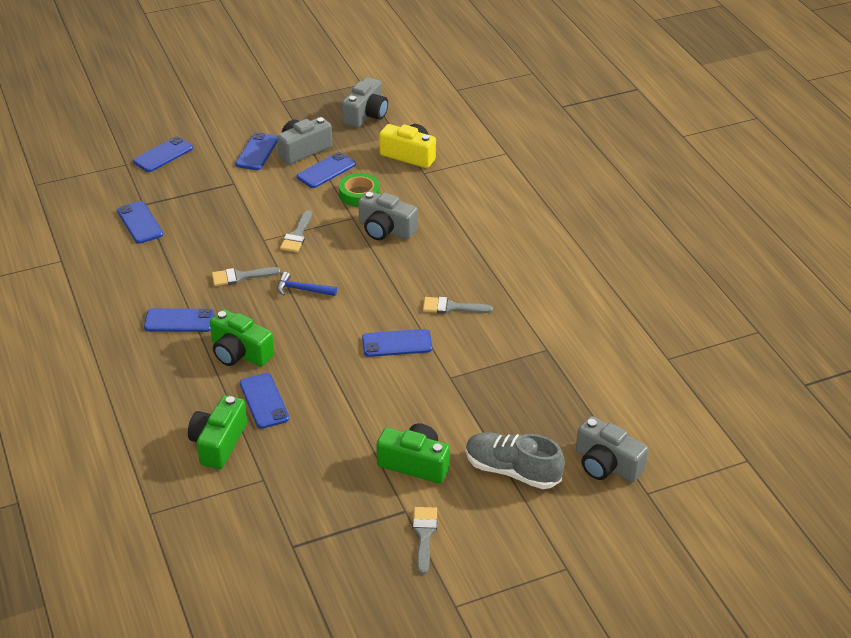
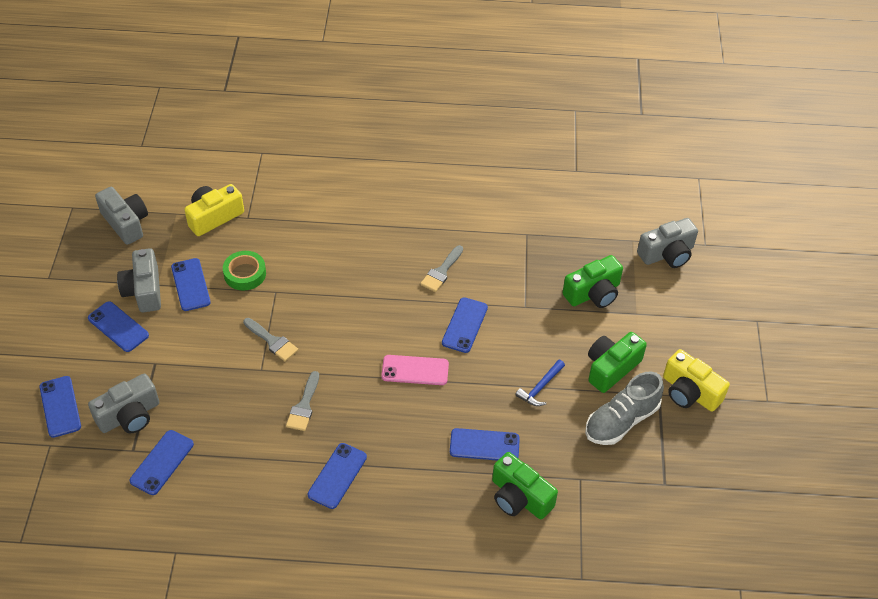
camera: 65 degrees left, 10 degrees up
(140, 223) = (162, 462): blue phone -> blue phone turned 60 degrees counterclockwise
(240, 353) = (411, 442): green camera -> green camera (593, 293)
(302, 289) = (353, 365): blue hammer -> blue hammer (540, 388)
(321, 329) = (415, 370): none -> pink phone
(385, 229) = (309, 275): grey camera -> grey camera (129, 415)
(424, 535) = (689, 392): grey brush -> yellow camera
(512, 470) = (647, 311): grey shoe -> grey shoe (621, 421)

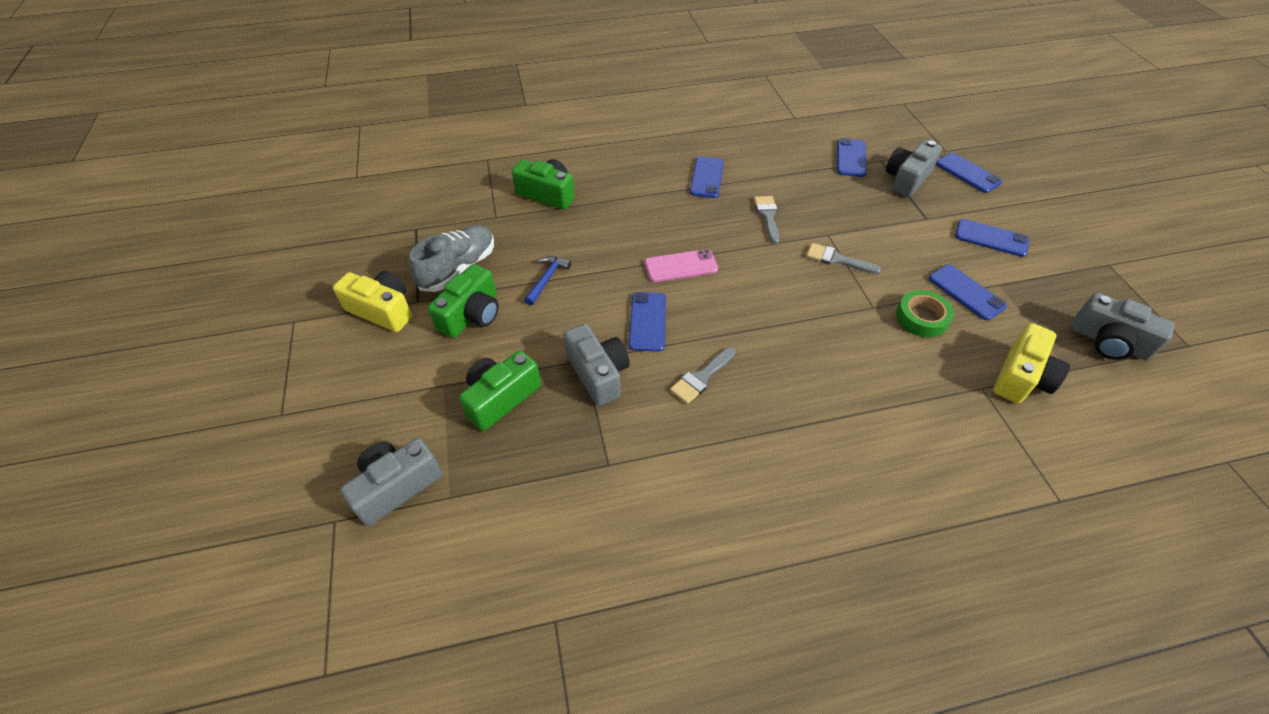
camera: 165 degrees right, 0 degrees up
(144, 290) = (1005, 275): grey camera -> grey camera (598, 373)
(441, 271) = (701, 378): grey brush -> grey brush turned 150 degrees counterclockwise
(484, 445) = (589, 222): blue phone -> none

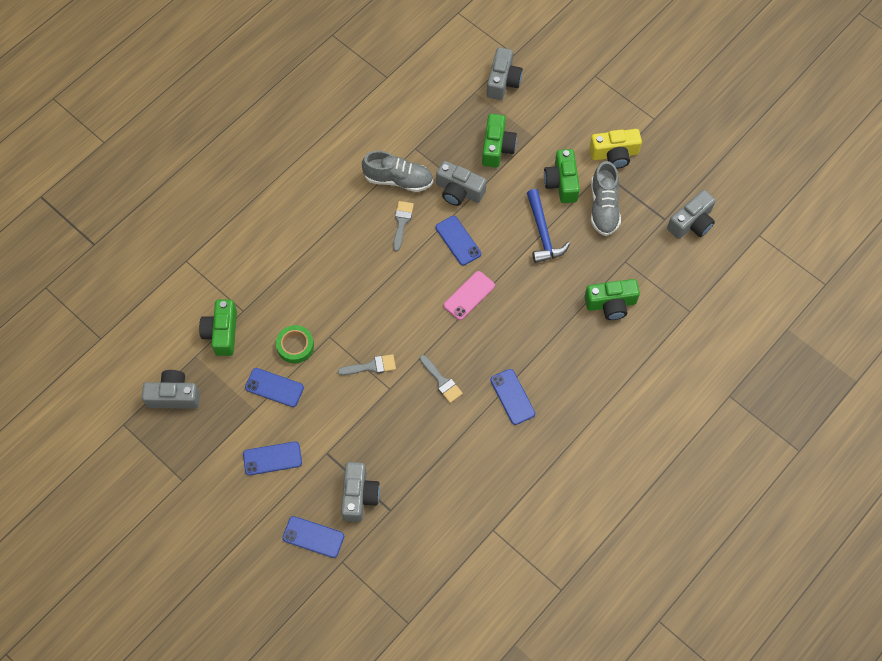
camera: 145 degrees right, 15 degrees up
(397, 213) = (691, 223): none -> grey camera
(547, 279) = (543, 233): blue hammer -> blue hammer, size x1.61
(665, 433) = (398, 180): none -> grey shoe
(851, 158) = (415, 497): blue phone -> none
(1021, 377) = (222, 332): yellow camera -> green camera

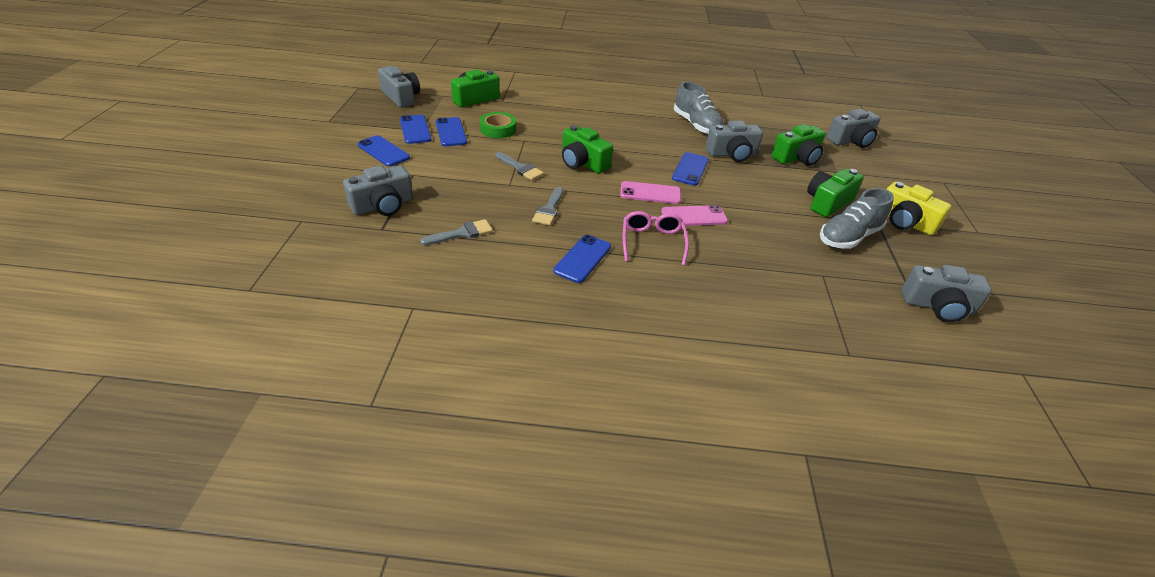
camera: 50 degrees right, 25 degrees down
(313, 537) = (318, 196): blue phone -> blue phone (415, 129)
(402, 222) = (665, 138): grey brush -> grey brush (462, 233)
(459, 191) = (732, 154): grey camera -> grey camera turned 90 degrees counterclockwise
(516, 288) = (694, 216): none -> pink phone
(525, 339) = (652, 242): none -> pink glasses
(543, 233) = (767, 211): blue hammer -> none
(611, 304) = (766, 285): green camera -> green camera (582, 163)

